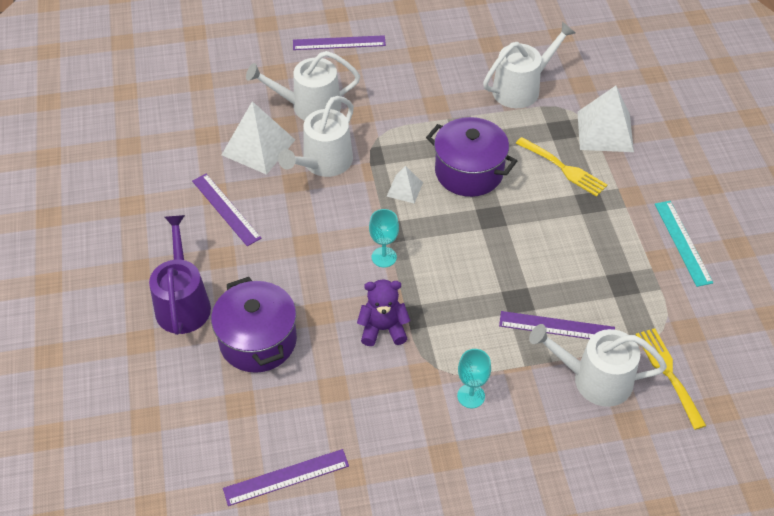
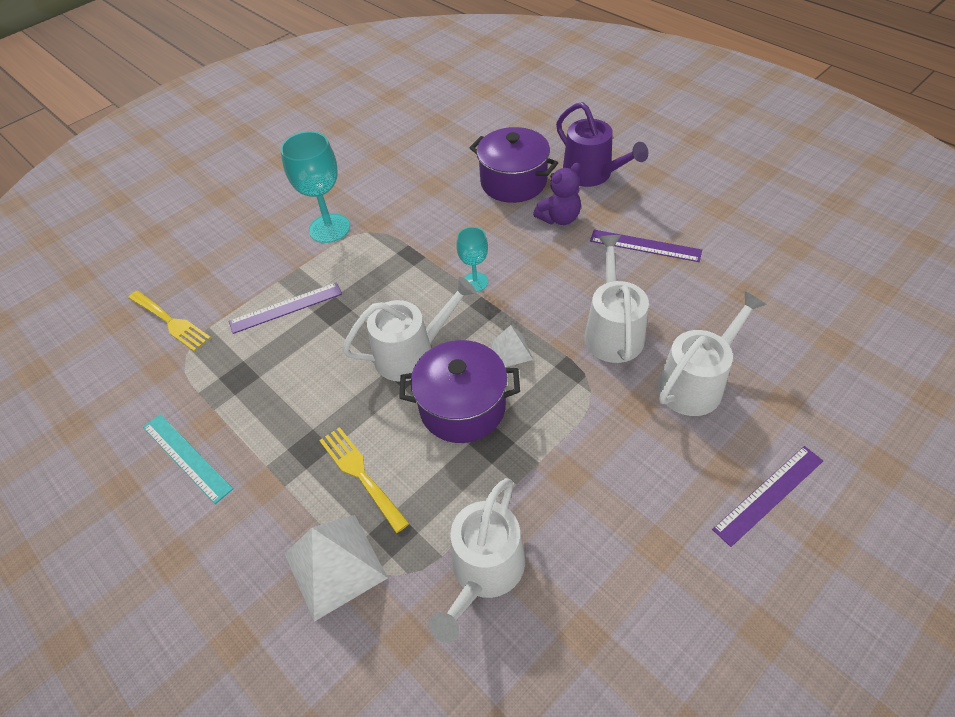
camera: 150 degrees right, 0 degrees up
(258, 147) = (688, 311): white pyramid -> none
(286, 477) = (421, 135): purple ruler -> none
(383, 329) = (429, 234): purple teddy bear -> purple teddy bear (559, 218)
(471, 396) = (329, 228): turquoise goblet -> turquoise goblet, size x1.73
(563, 168) = (361, 475): yellow fork -> yellow fork turned 45 degrees clockwise
(595, 379) = (235, 286): white watering can -> white watering can (411, 354)

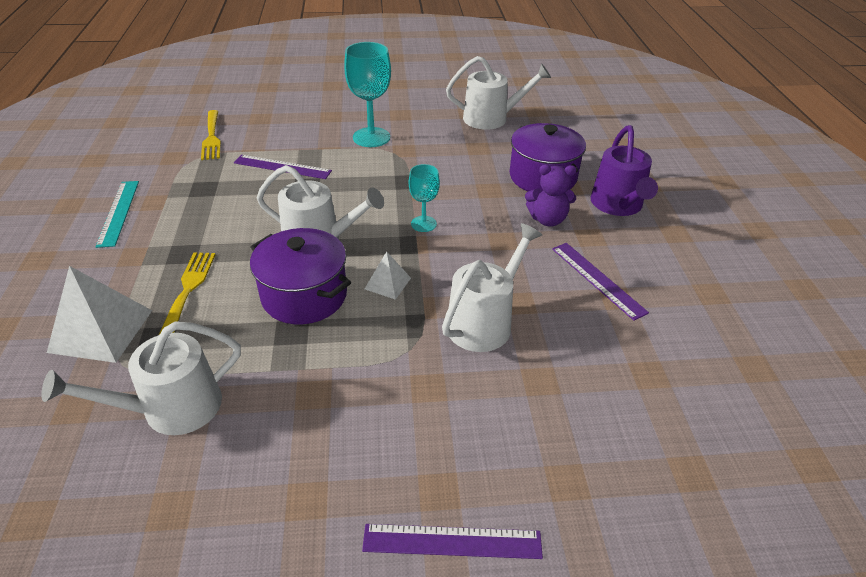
camera: 35 degrees right, 10 degrees down
(695, 383) = (504, 406): white watering can -> white watering can (491, 118)

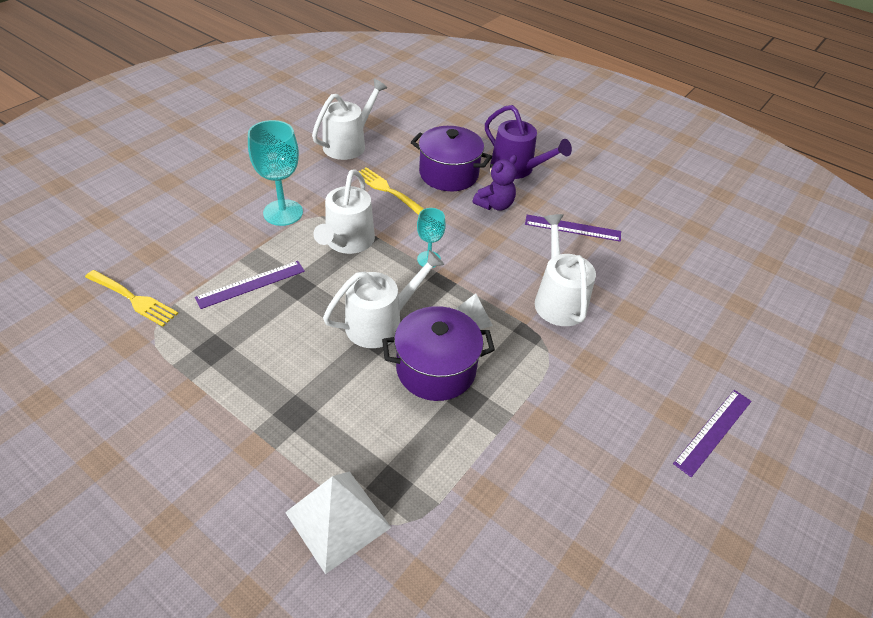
camera: 50 degrees left, 5 degrees up
(119, 212) = (169, 426): turquoise ruler -> none
(172, 408) = (481, 514): white watering can -> white watering can (347, 241)
(188, 290) = (350, 434): yellow fork -> yellow fork (387, 190)

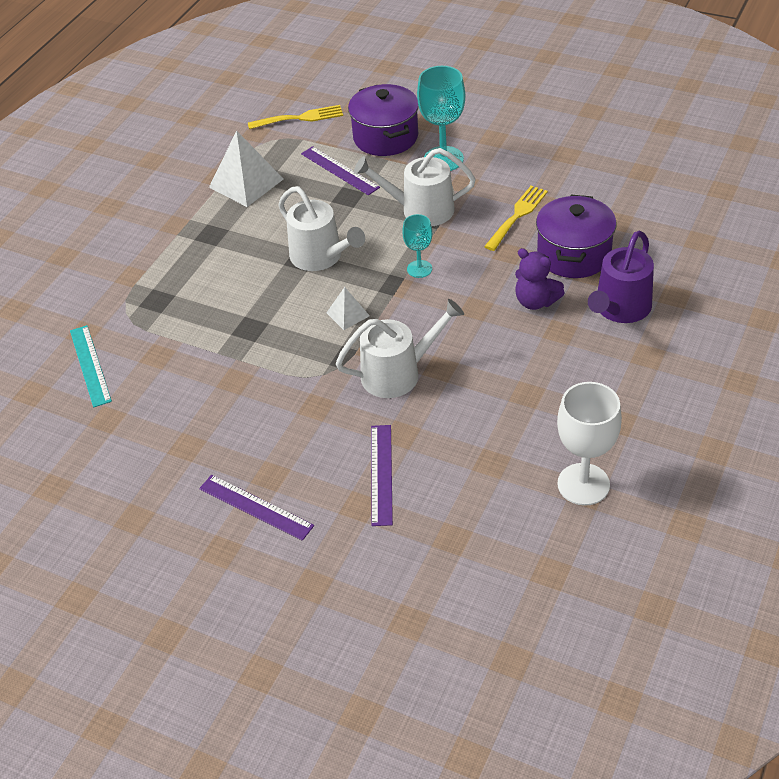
camera: 85 degrees right, 0 degrees up
(133, 299) = (299, 118): yellow fork -> yellow fork turned 120 degrees counterclockwise
(338, 519) = (124, 281): white pyramid -> white pyramid (246, 183)
(348, 144) = (584, 169): white watering can -> none
(436, 369) = (277, 302): purple pot -> purple pot (385, 137)
(484, 578) = (90, 365): none -> turquoise ruler
(572, 228) = (526, 372): purple ruler -> purple ruler (381, 474)
(687, 228) = (583, 484): none -> white goblet

